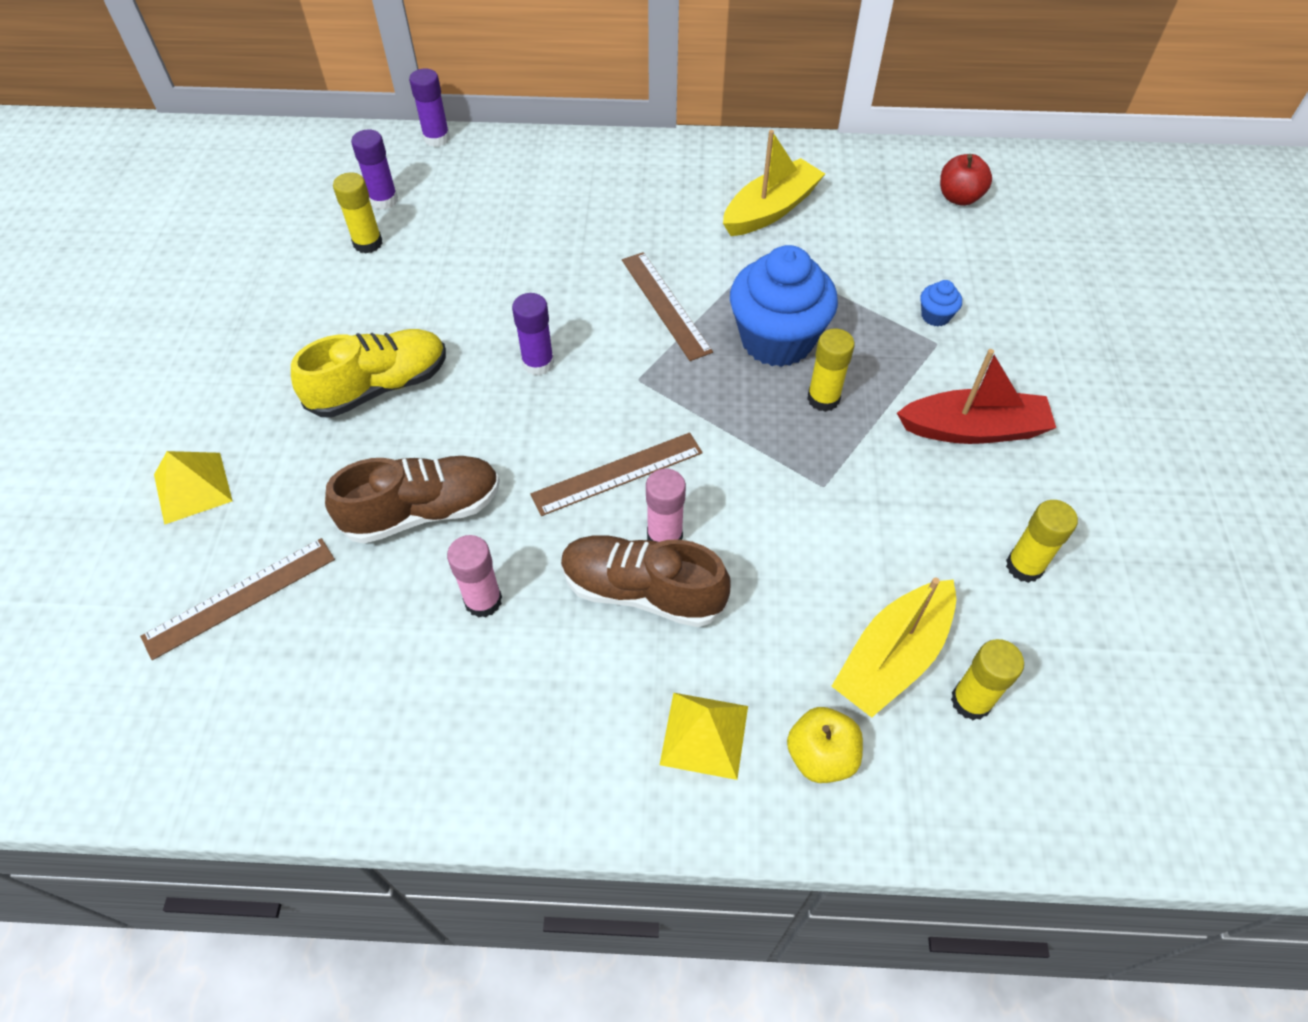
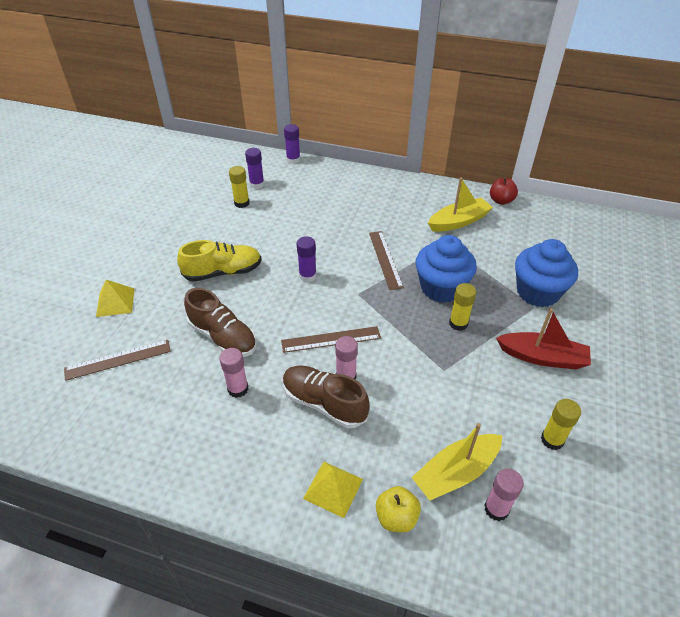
camera: 15 degrees right, 10 degrees down
(423, 511) = (223, 337): brown shoe -> brown shoe turned 45 degrees clockwise
(935, 316) = (537, 292): blue cupcake -> blue cupcake, size x2.48
(959, 197) = (570, 233): red apple -> red apple (501, 201)
(971, 701) = (496, 509): yellow glue stick -> pink glue stick

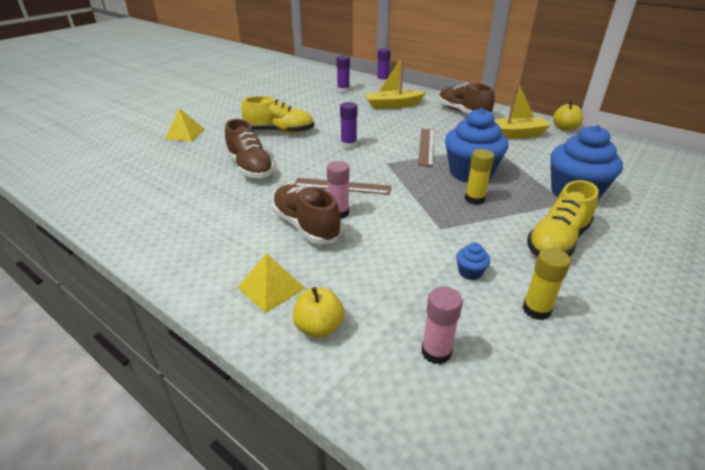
camera: 20 degrees right, 10 degrees down
(118, 359) = (159, 164): brown ruler -> none
(238, 389) = (237, 200): pink glue stick -> none
(241, 203) = (323, 98): yellow glue stick -> none
(398, 196) = (463, 112): none -> brown shoe
(456, 472) = (406, 308): yellow boat -> yellow boat (393, 105)
(488, 416) = (470, 272): none -> blue cupcake
(501, 201) = (564, 128): red apple -> yellow apple
(542, 357) = (557, 241): red boat -> yellow shoe

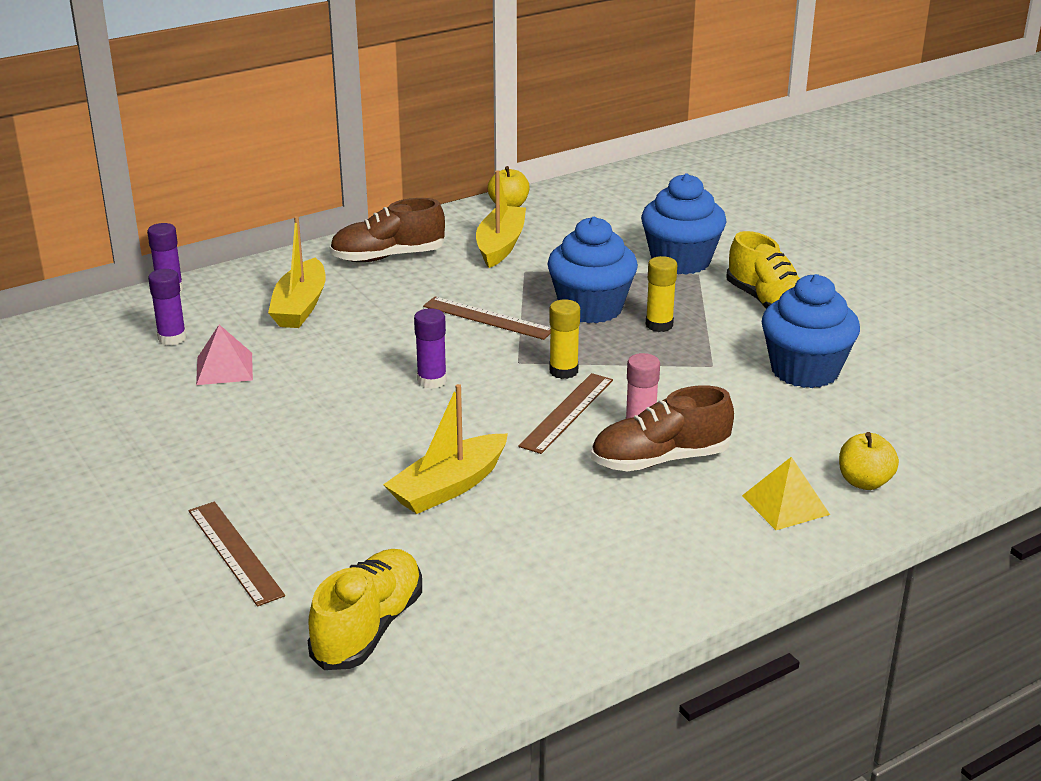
camera: 70 degrees left, 5 degrees down
(185, 134) = (234, 552): yellow pyramid -> brown ruler
(250, 167) = (449, 487): brown shoe -> yellow boat
(280, 132) = (320, 438): yellow shoe -> yellow shoe (369, 628)
(326, 103) = (224, 368): none -> pink pyramid
(436, 352) = (916, 422): pink glue stick -> none
(470, 272) = (805, 370): blue cupcake -> blue cupcake, size x2.48
(536, 310) = (874, 353): yellow glue stick -> yellow glue stick (563, 371)

